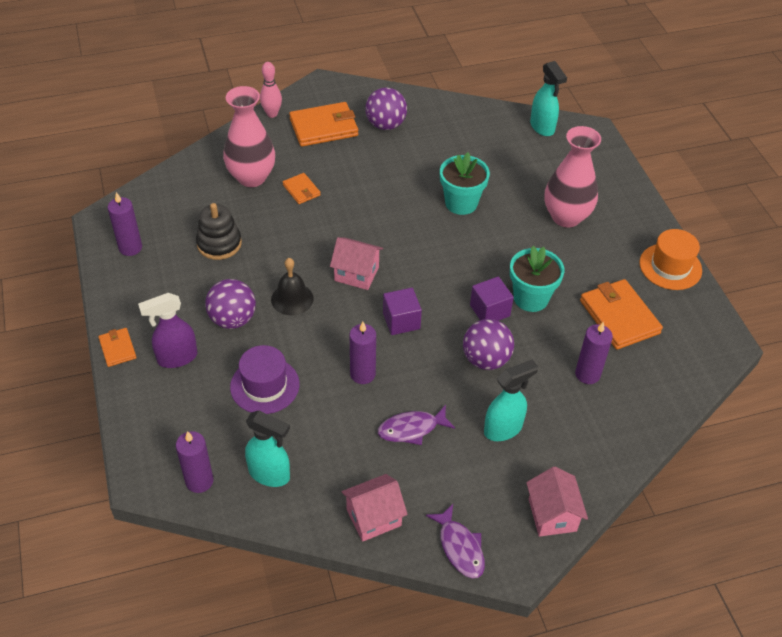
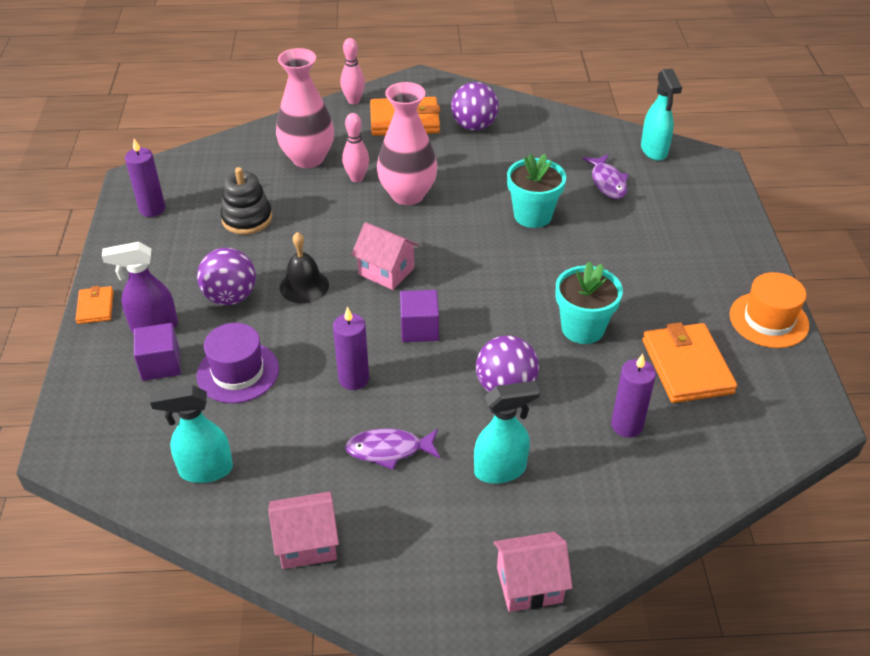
camera: 15 degrees right, 5 degrees down
(199, 481) = (123, 462): purple candle -> none
(270, 474) = (205, 470): turquoise spray bottle -> turquoise spray bottle turned 135 degrees clockwise
(301, 190) = (357, 178): orange wallet -> pink bowling pin
(460, 547) = (399, 601): purple fish -> purple fish (607, 182)
(489, 310) = (528, 334): purple cube -> purple cube (161, 364)
(552, 515) = (529, 585): pink house -> pink house turned 75 degrees clockwise
(566, 217) = (653, 247): pink vase -> pink vase (407, 195)

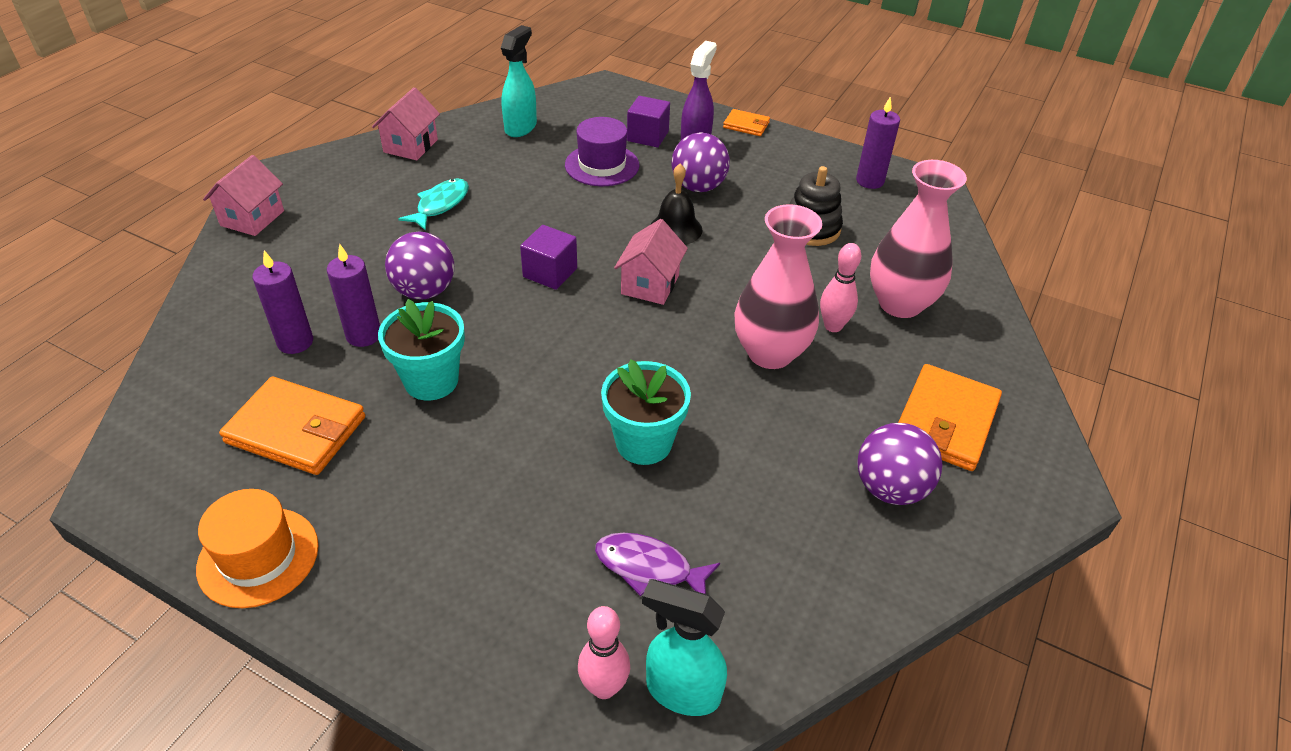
camera: 120 degrees right, 0 degrees up
(353, 101) = (1024, 392): pink bowling pin -> pink bowling pin (604, 687)
(353, 379) = (531, 215): purple candle -> purple candle (363, 335)
(386, 271) = (650, 284): pink house -> pink house turned 45 degrees counterclockwise
(389, 450) = (440, 205): purple fish -> turquoise fish
(501, 470) = (352, 249): turquoise spray bottle -> none

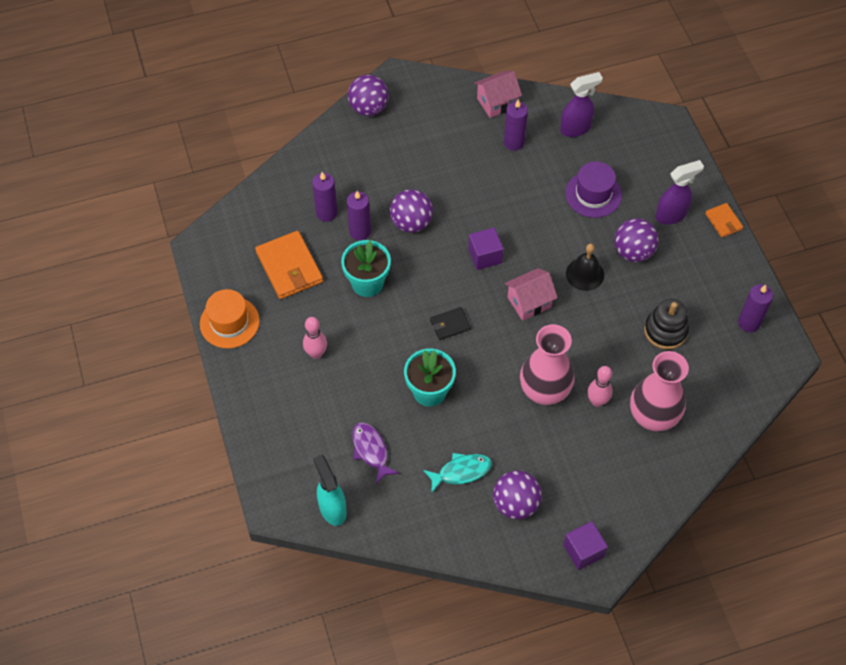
camera: 45 degrees right, 15 degrees up
(252, 218) = (368, 108): pink house -> purple ball
(440, 205) = (472, 164): turquoise fish -> turquoise fish (461, 472)
(467, 166) = (514, 142): none -> purple candle
(521, 127) = (576, 128): turquoise spray bottle -> purple spray bottle
(587, 359) = (450, 325): none -> black wallet
(604, 687) = (306, 483): pink bowling pin -> pink bowling pin (316, 353)
(648, 136) = (647, 188): purple cube -> purple cube (583, 551)
(945, 421) = (586, 496): orange wallet -> none

